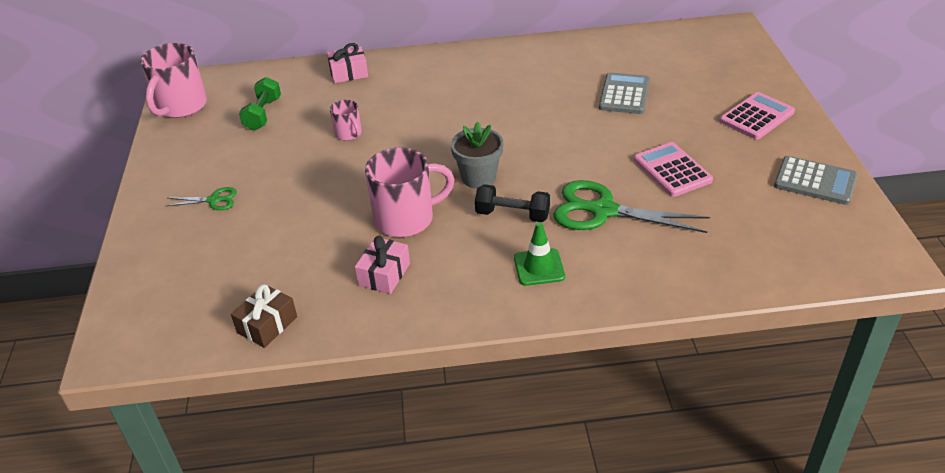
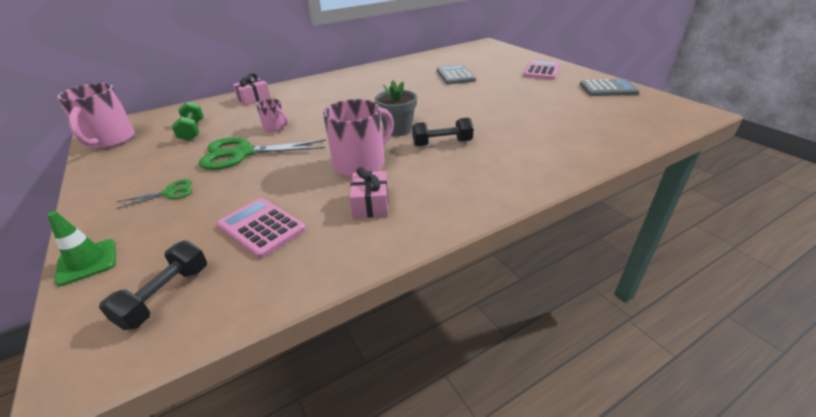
camera: 25 degrees left, 5 degrees down
(178, 313) = (165, 296): none -> black dumbbell
(267, 325) = (280, 276): brown gift -> none
(539, 267) = (492, 167): green traffic cone -> green traffic cone (87, 262)
(602, 210) = (502, 127): green scissors -> green scissors (242, 153)
(672, 170) = (522, 100): pink calculator -> pink calculator (261, 227)

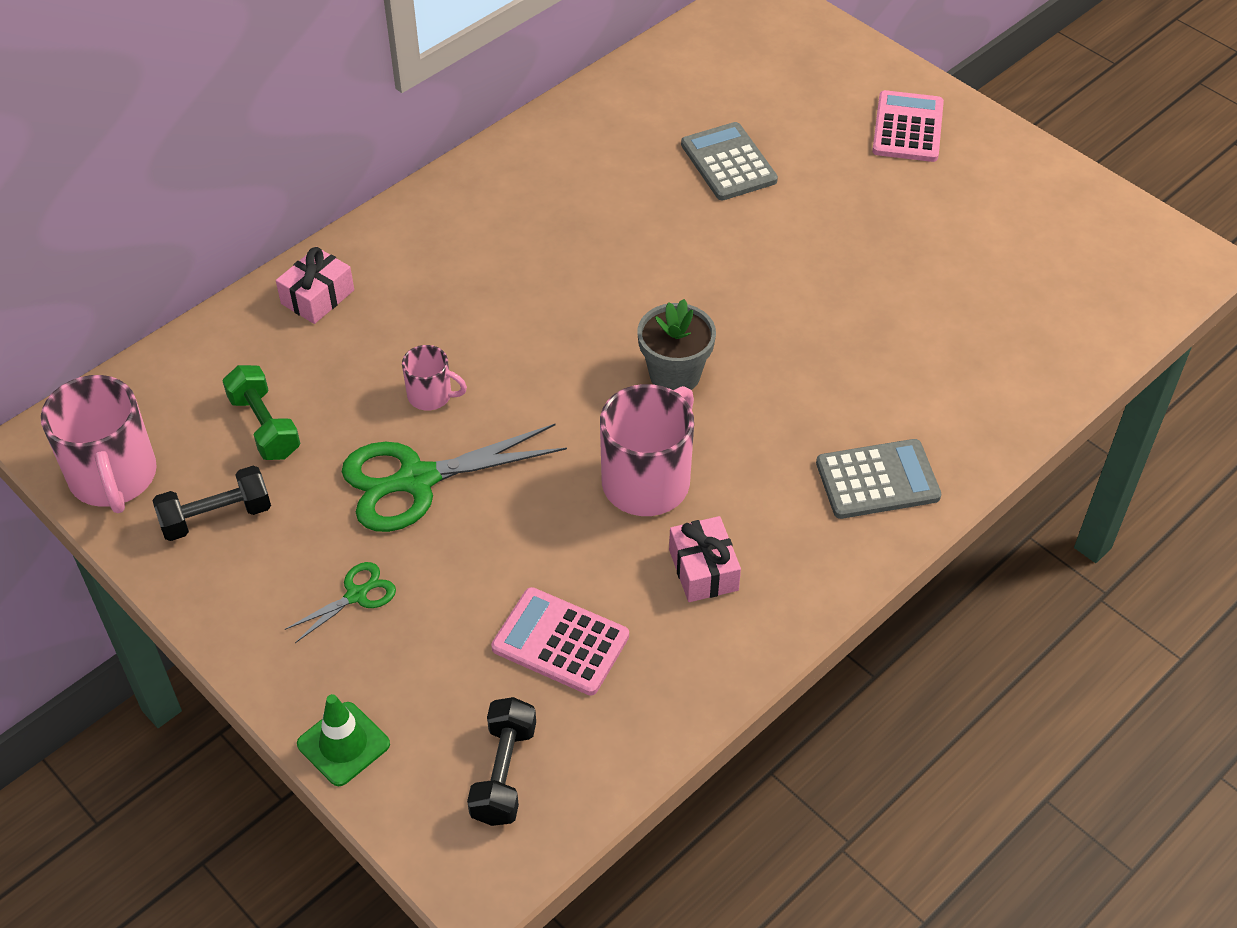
camera: 15 degrees left, 15 degrees up
(442, 143) = (768, 406): black dumbbell -> black dumbbell (216, 517)
(608, 89) = (1042, 191): grey calculator -> grey calculator (877, 480)

